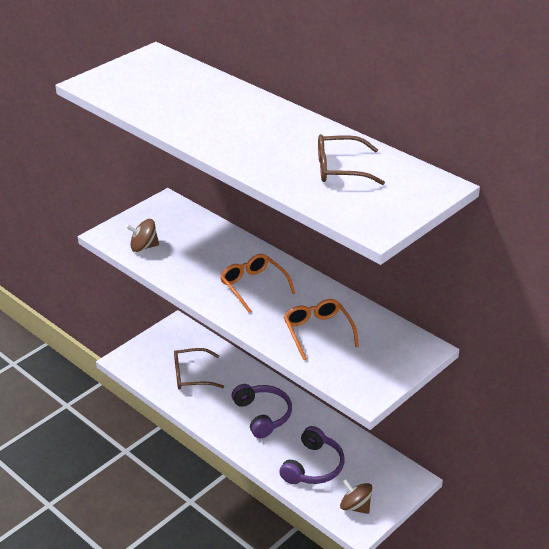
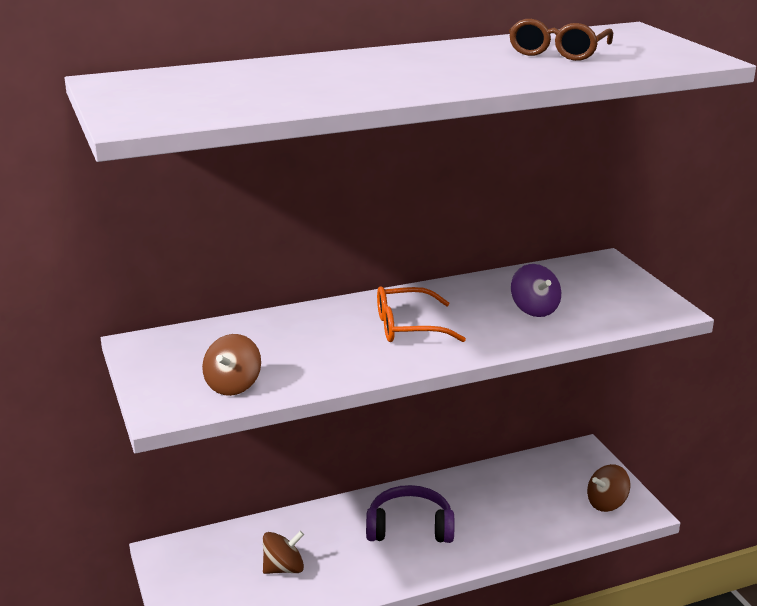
camera: 65 degrees left, 10 degrees down
(191, 375) = (284, 568): brown glasses -> brown spinning top
(313, 466) = (525, 514): purple headphones -> none
(318, 332) = (534, 309): orange glasses -> purple spinning top

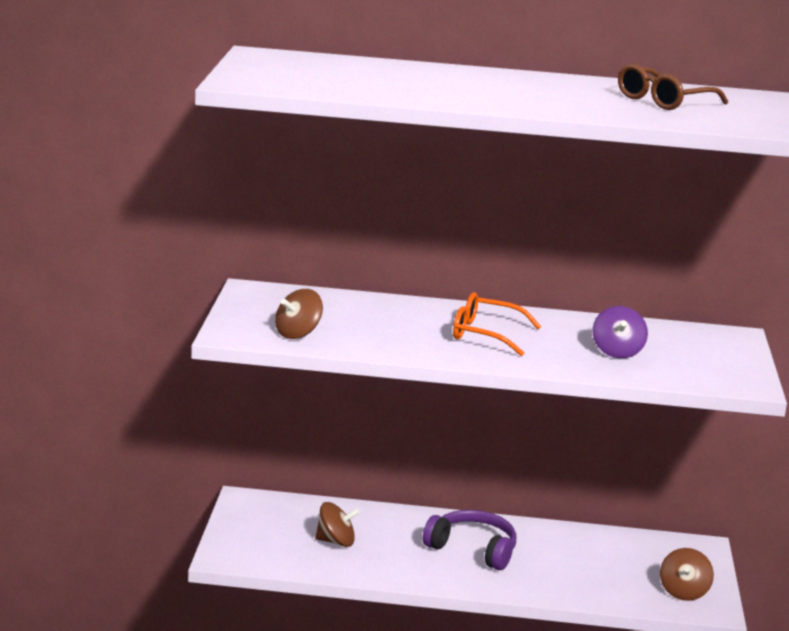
camera: 25 degrees right, 5 degrees down
(606, 503) = (683, 591): brown spinning top -> brown spinning top turned 75 degrees counterclockwise

